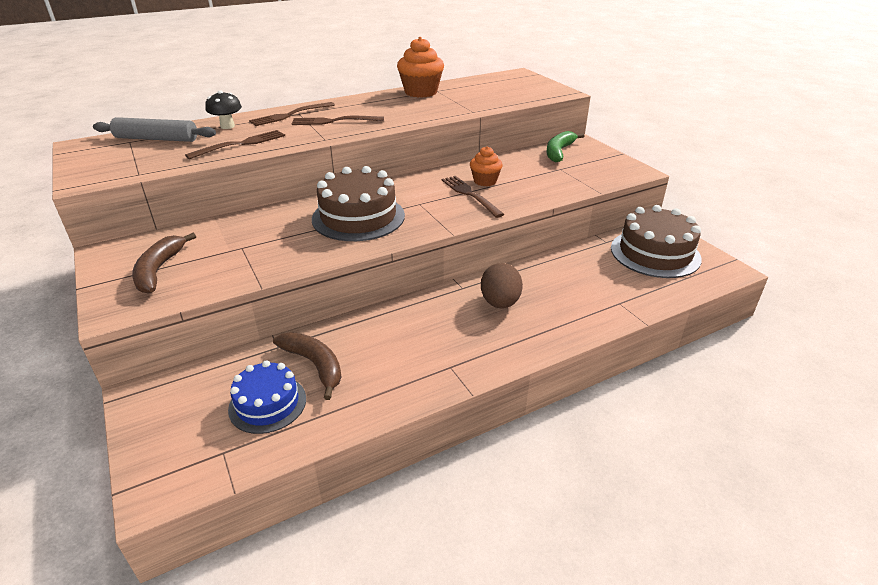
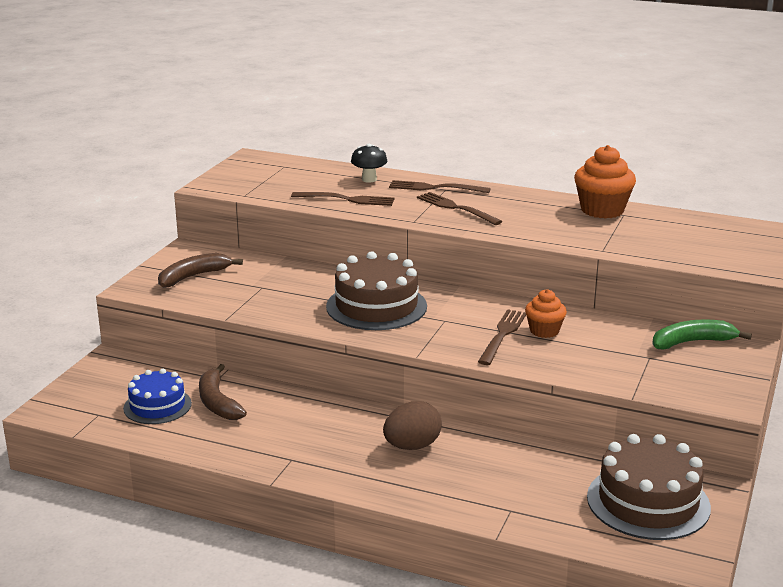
camera: 50 degrees right, 10 degrees down
(156, 139) = (303, 171): grey rolling pin -> none
(315, 365) = (217, 402): brown banana -> brown banana turned 150 degrees clockwise

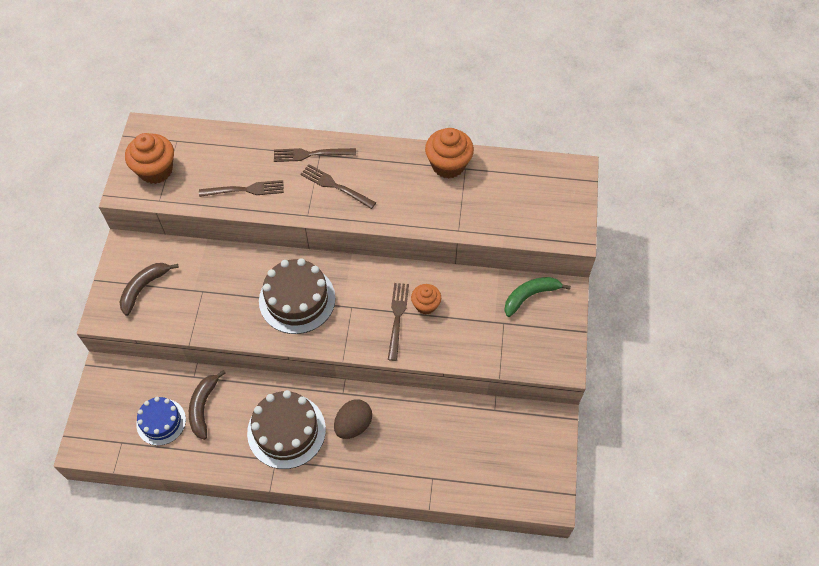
camera: 15 degrees left, 35 degrees up
(217, 402) = (203, 407): brown banana -> brown banana turned 45 degrees clockwise
(251, 179) = (156, 170): none -> orange cupcake
(369, 179) = (254, 150): black mushroom -> none
(648, 502) = (517, 447): brown cake -> brown cake (286, 431)

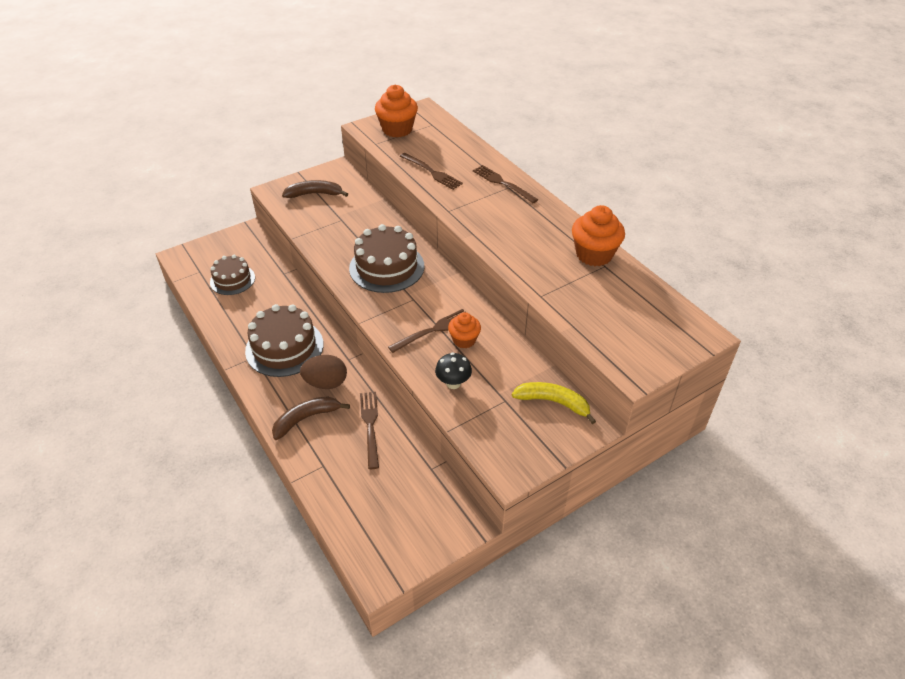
camera: 50 degrees right, 15 degrees down
(161, 422) = (232, 280): blue cake -> brown cake
(203, 407) = (263, 292): brown banana -> brown banana (306, 419)
(335, 186) = (492, 209): brown fork -> brown fork (370, 426)
(460, 343) = (453, 383): none -> black mushroom
(530, 296) = (553, 402): green banana -> yellow banana

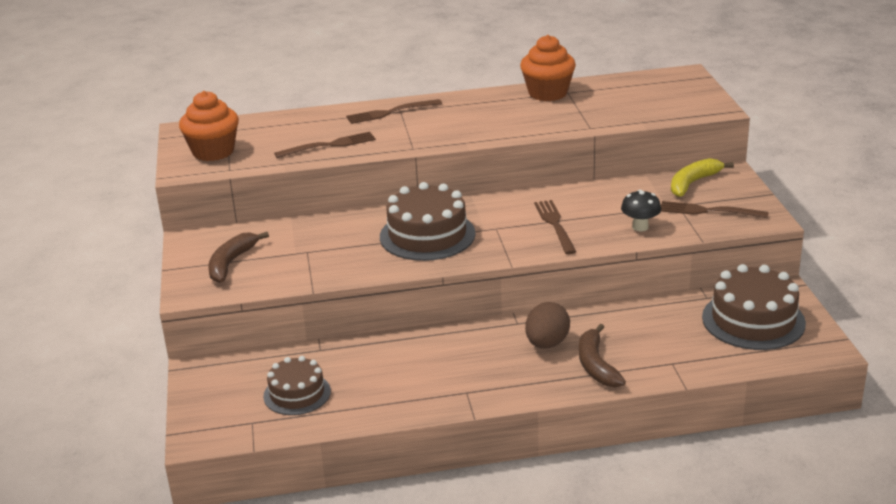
camera: 65 degrees left, 15 degrees down
(284, 347) = (466, 366): brown cake -> brown cake (753, 320)
(370, 426) = (630, 324): brown fork -> brown fork (708, 211)
(464, 340) = (581, 210): orange cupcake -> none

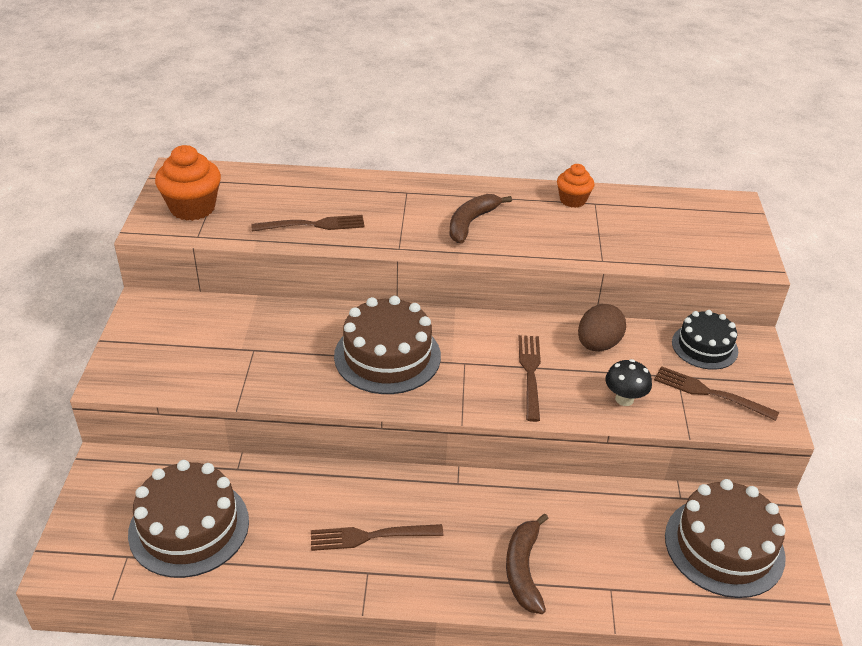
camera: 10 degrees right, 10 degrees up
(231, 263) = (170, 347): brown banana -> brown banana (471, 223)
(297, 394) = (189, 527): brown cake -> brown cake, size x1.59
(390, 112) = (395, 192): brown fork -> brown fork (371, 536)
(547, 343) = (479, 522): brown egg -> brown egg (598, 345)
(548, 93) = (572, 200): orange cupcake -> orange cupcake, size x0.61
(693, 183) = (704, 346): yellow banana -> black cake

